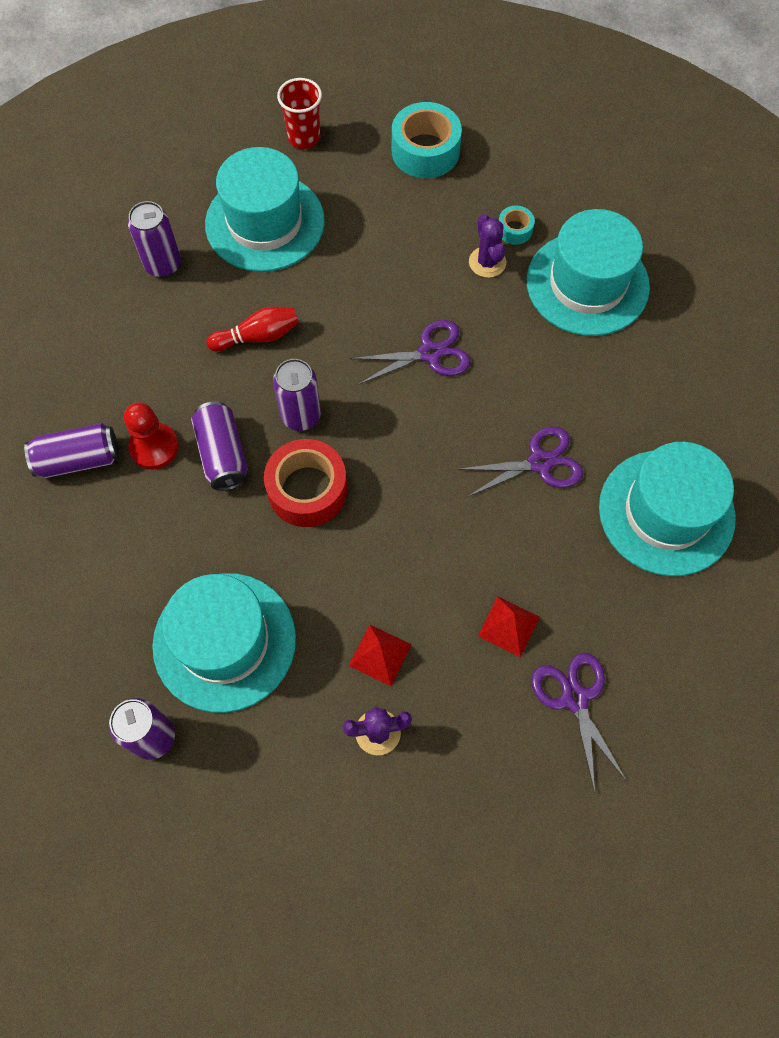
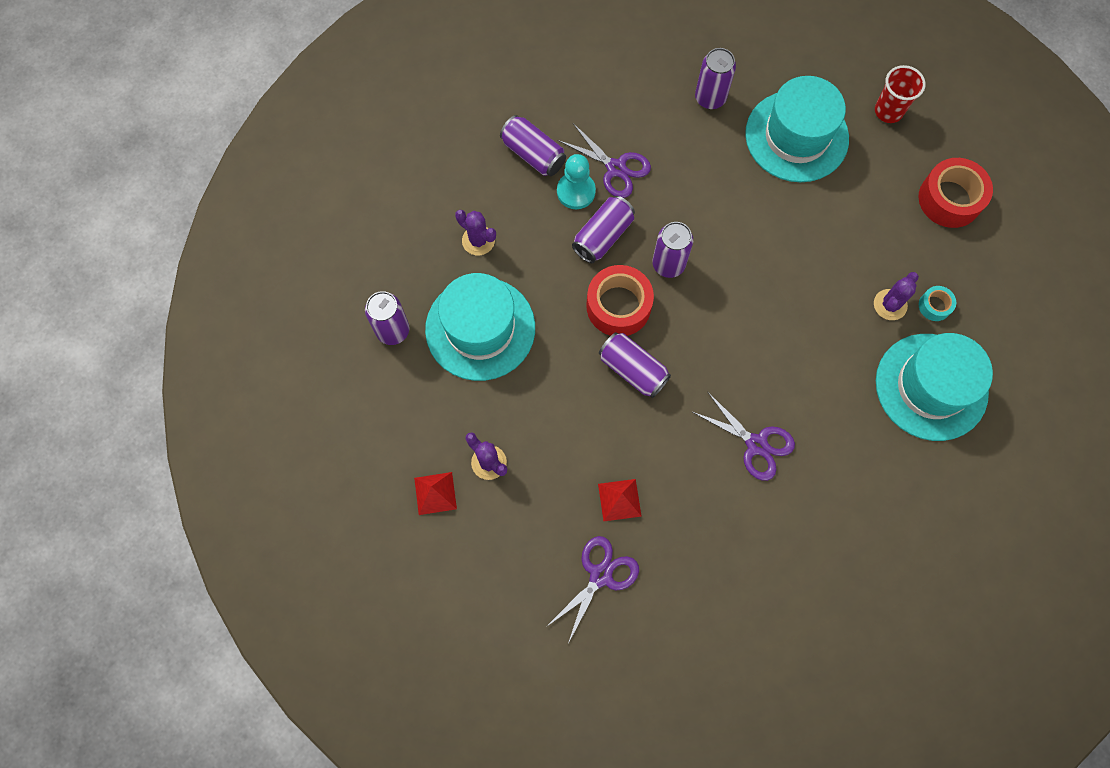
camera: 55 degrees right, 5 degrees up
(126, 578) = (478, 240): none -> purple cactus
(154, 447) = (576, 191): red pawn -> turquoise pawn
(258, 336) = (705, 196): red bowling pin -> none
(380, 655) = (540, 429): red pyramid -> red pyramid (435, 493)
(383, 522) = (633, 370): none -> purple can
(425, 151) = (949, 199): turquoise tape -> red tape
(430, 353) = (783, 315): purple scissors -> purple scissors (616, 168)
(666, 512) = (785, 557): turquoise hat -> none

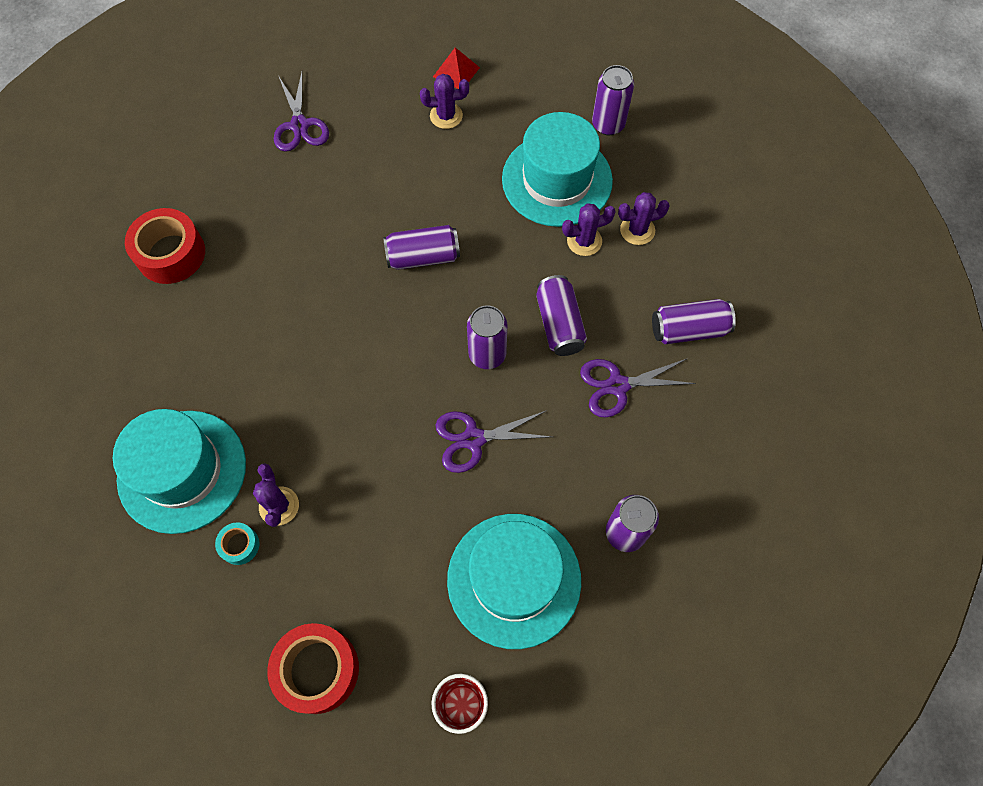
camera: 130 degrees right, 5 degrees down
(519, 269) = (584, 241): none -> purple cactus
(576, 191) = (621, 335): turquoise pawn -> none
(618, 306) = (485, 287): red tape -> red tape (171, 254)
(619, 500) = (336, 174): red pyramid -> none
(756, 444) = (279, 295): purple scissors -> purple scissors (473, 439)

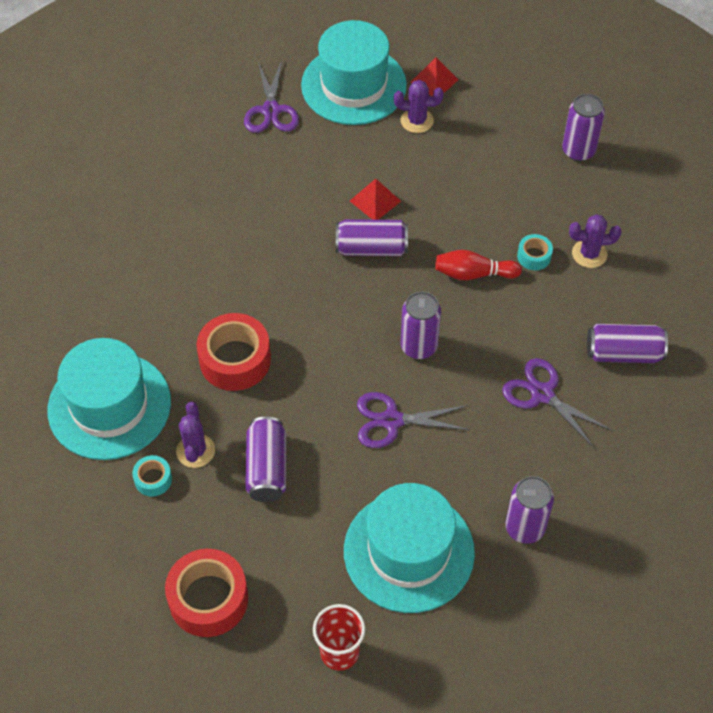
camera: 10 degrees right, 10 degrees down
(171, 254) = (128, 211): red tape -> red tape (235, 360)
(418, 206) = (375, 201): none -> red pyramid
(528, 268) = (473, 274): none -> red bowling pin
(557, 180) = (517, 196): turquoise hat -> turquoise hat (353, 85)
(559, 324) = (495, 329): purple can -> purple can (267, 468)
(584, 241) = (534, 256): purple cactus -> turquoise tape
(617, 385) = (542, 394): purple scissors -> purple scissors turned 45 degrees clockwise

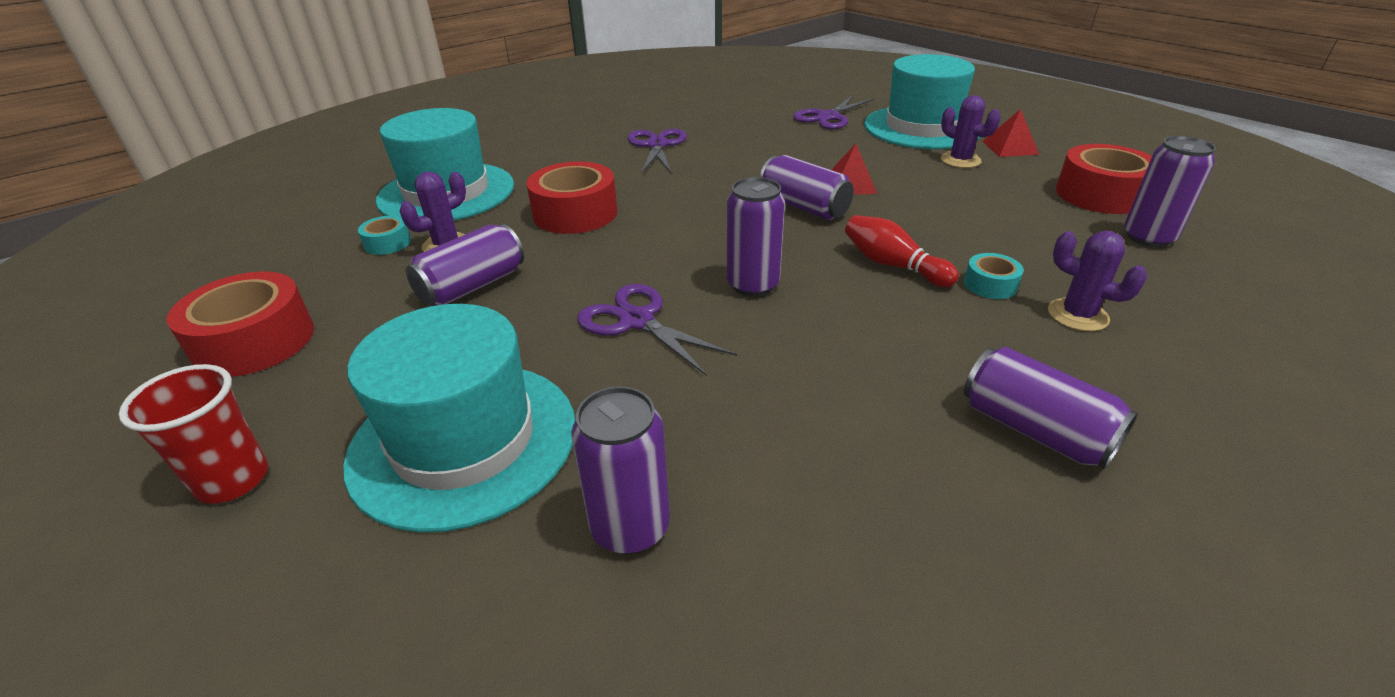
camera: 45 degrees right, 20 degrees down
(527, 114) = (1100, 195): none -> red tape
(542, 394) = (851, 401): purple scissors -> purple scissors (657, 145)

